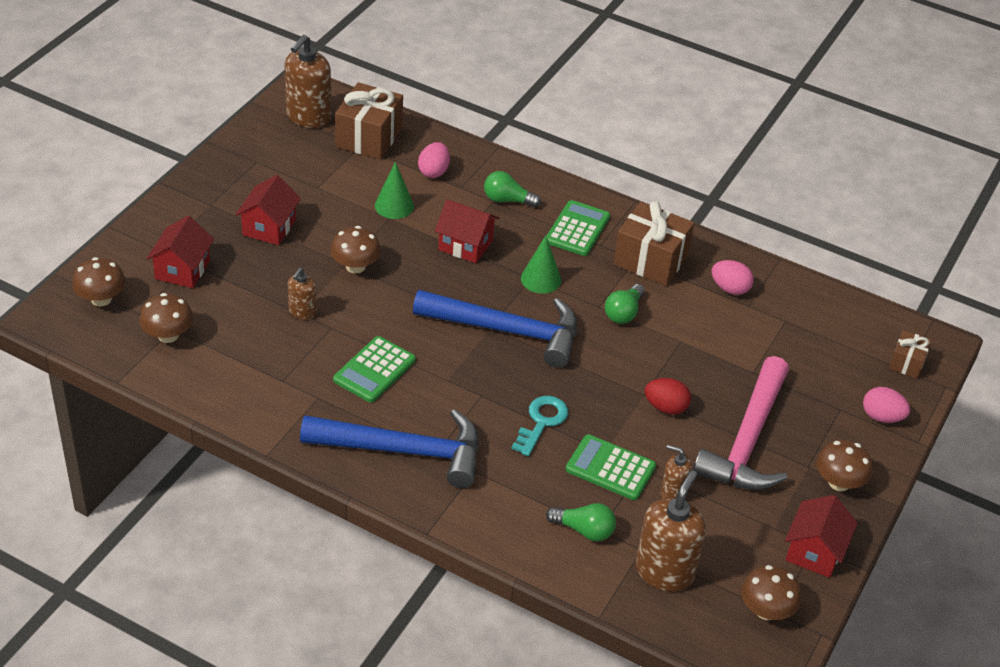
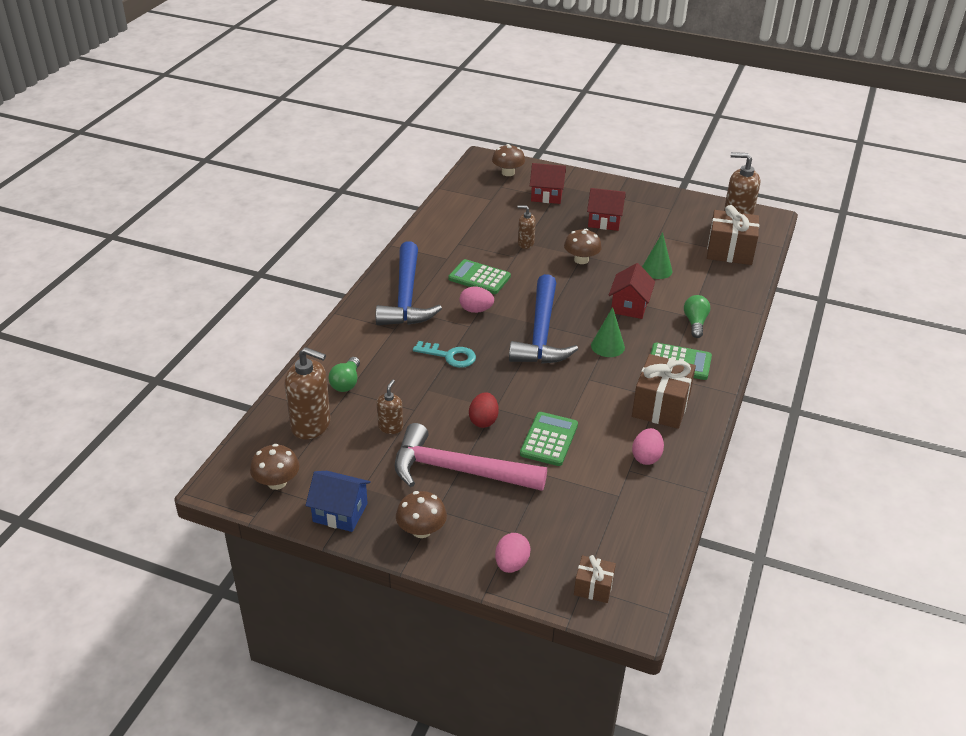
camera: 85 degrees right, 5 degrees down
(168, 335) = (484, 198): brown mushroom -> none
(434, 171) = (708, 284): pink egg -> pink egg (476, 310)
(610, 468) = (410, 393): green calculator -> green calculator (549, 439)
(623, 313) = (587, 393): green light bulb -> none
(814, 551) = (340, 512): red house -> blue house

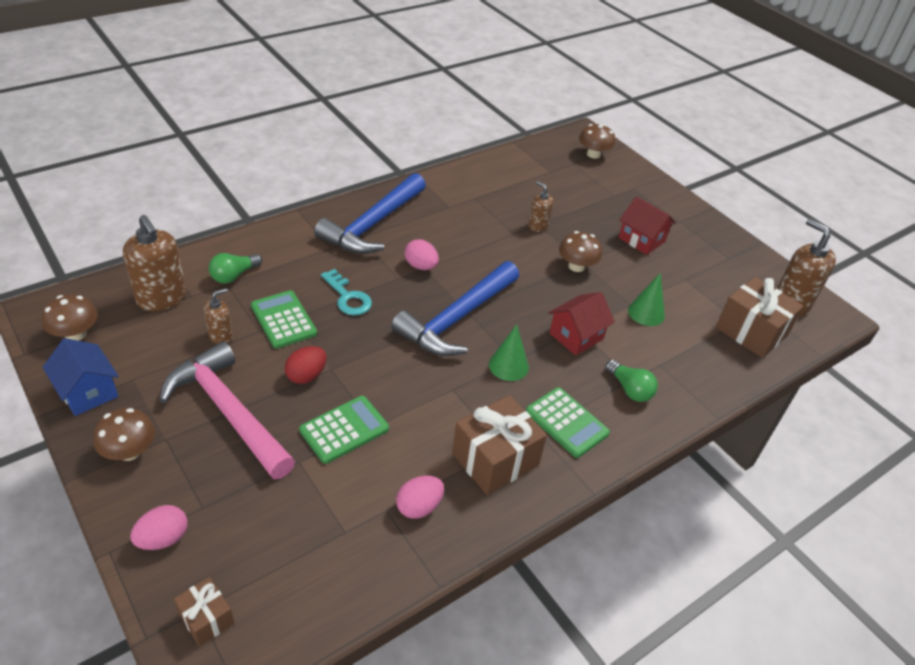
camera: 30 degrees right, 5 degrees up
(479, 278) = (458, 238): green calculator -> green calculator (283, 320)
(546, 195) = (609, 190): red house -> none
(695, 323) = (629, 389): green light bulb -> green light bulb turned 105 degrees clockwise

